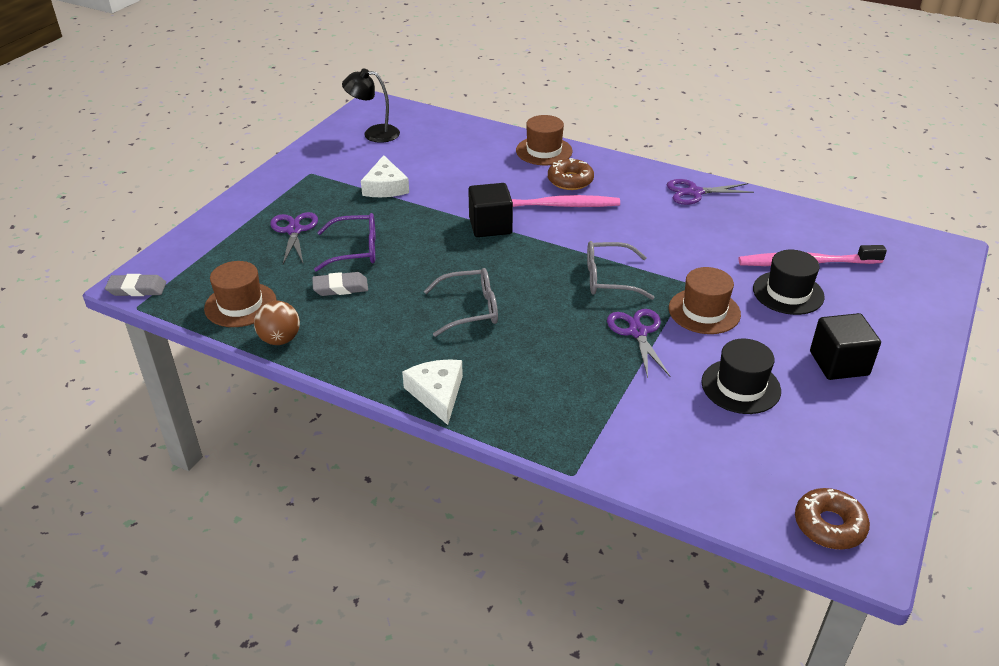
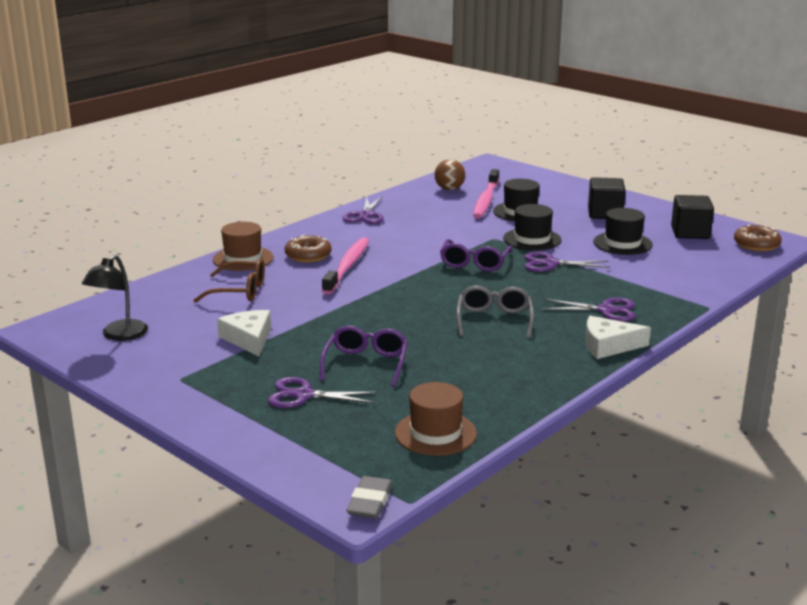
camera: 75 degrees left, 15 degrees down
(280, 339) = (507, 413): brown ball -> brown ball (449, 189)
(340, 287) = (430, 376): grey eraser -> none
(385, 187) = (248, 339): white cheese -> white cheese turned 120 degrees counterclockwise
(474, 163) = (238, 291): none -> brown glasses
(490, 226) = (363, 297): black cube -> black cube (690, 232)
(527, 385) = (606, 310): none -> purple scissors
(610, 279) = (475, 263): grey glasses -> purple glasses
(704, 311) = (532, 239): brown hat -> black hat

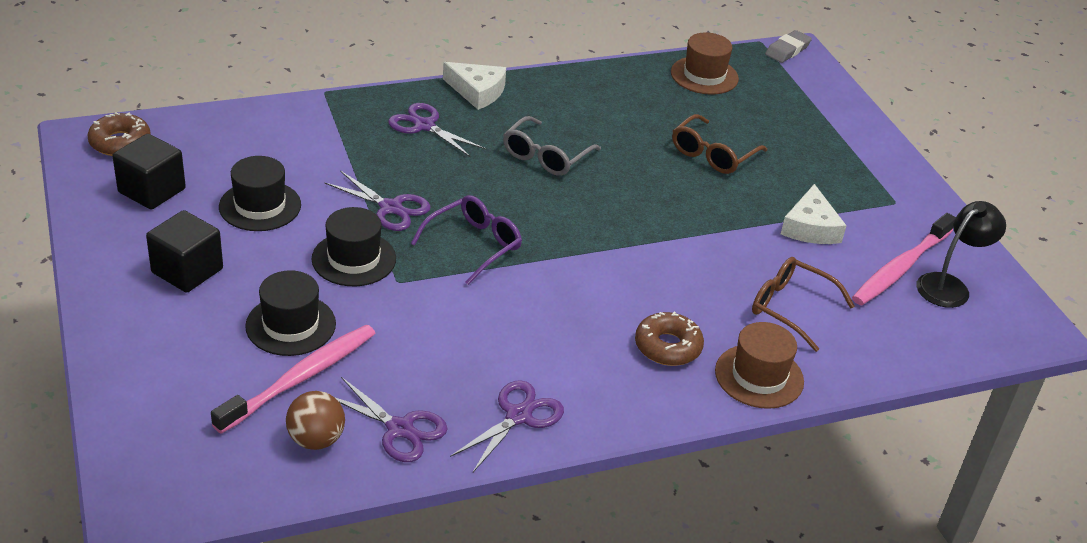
camera: 155 degrees left, 15 degrees up
(304, 395) = (788, 144): purple scissors -> purple scissors (400, 429)
(347, 266) = (632, 302): pink toothbrush -> pink toothbrush (900, 268)
(366, 364) = (713, 154): purple glasses -> brown glasses

